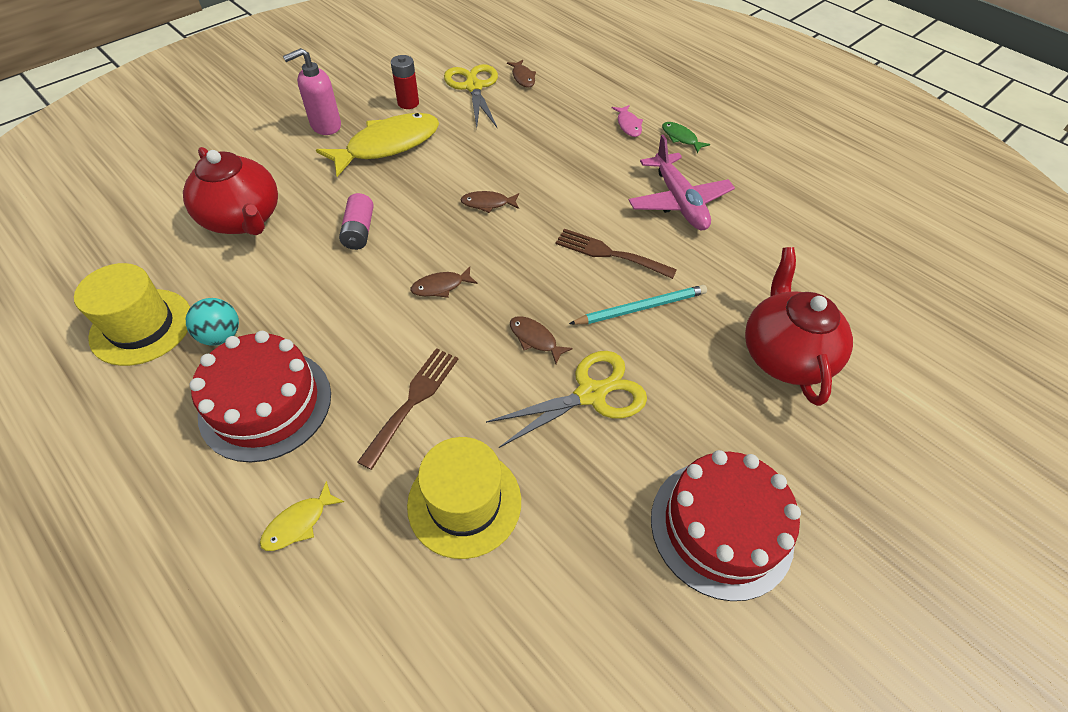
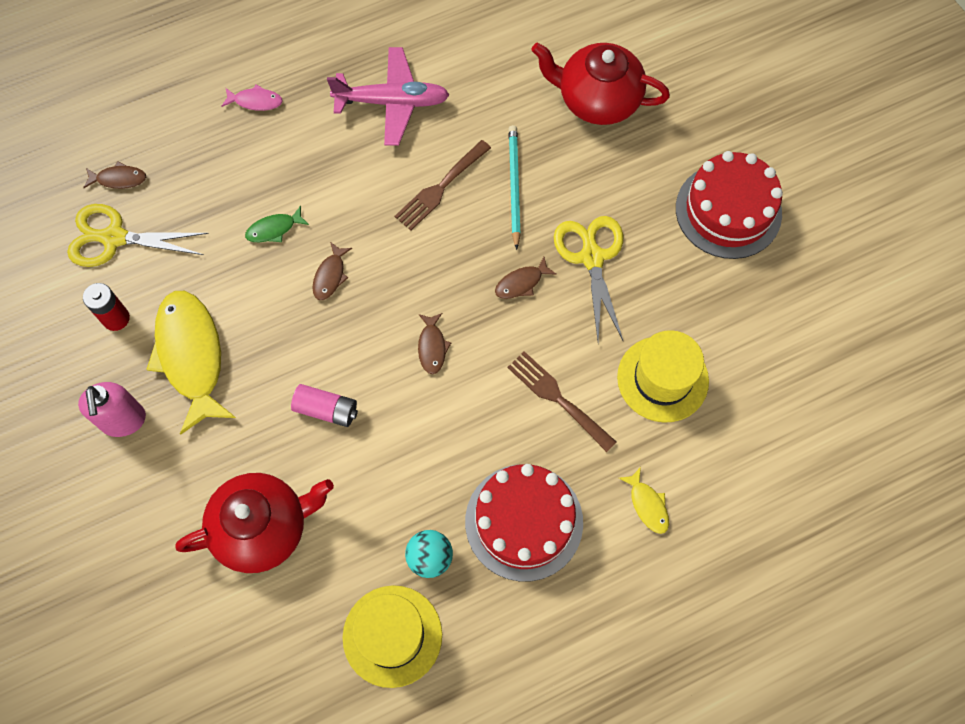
camera: 70 degrees left, 15 degrees up
(680, 138) = (297, 61): green fish -> green fish (274, 229)

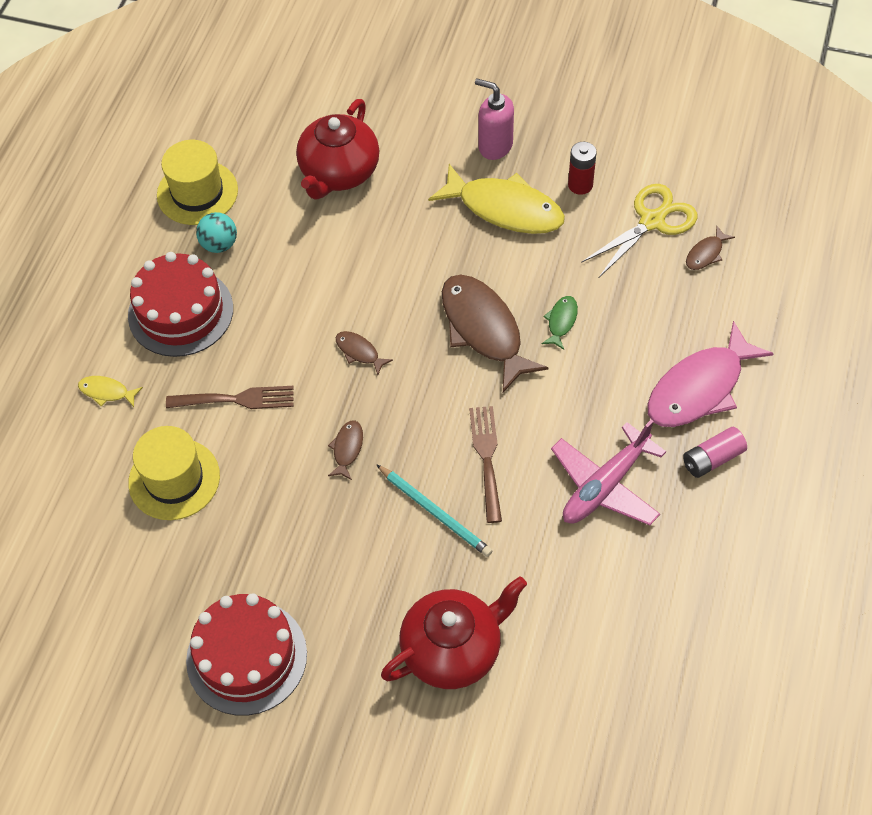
camera: 135 degrees right, 10 degrees down
(255, 101) = (700, 388): pink fish -> pink fish, size x2.26
(326, 409) = (381, 258): pink battery -> pink battery (712, 459)
(330, 276) = (484, 330): brown fish -> brown fish, size x2.26
(592, 257) = (316, 515): yellow scissors -> none

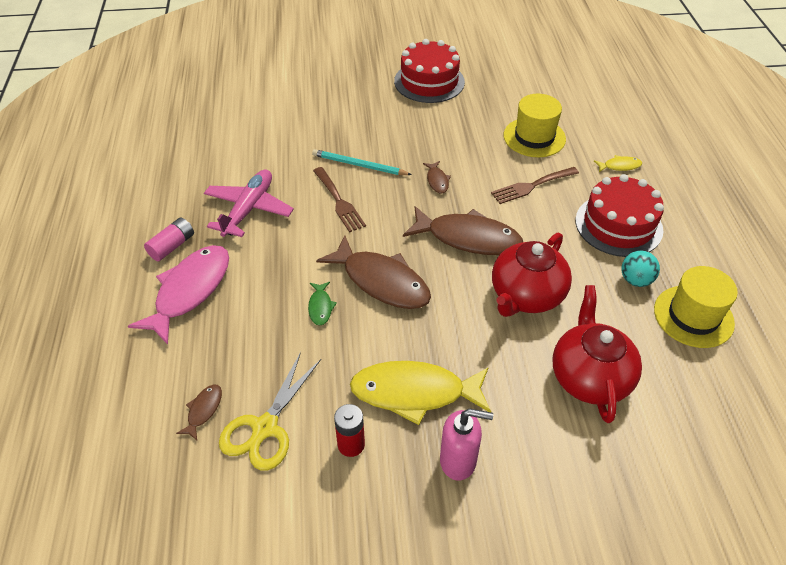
camera: 155 degrees right, 10 degrees down
(359, 352) = (468, 238): brown fish -> brown fish, size x2.26
(453, 649) = (316, 111): red teapot -> red teapot (526, 295)

